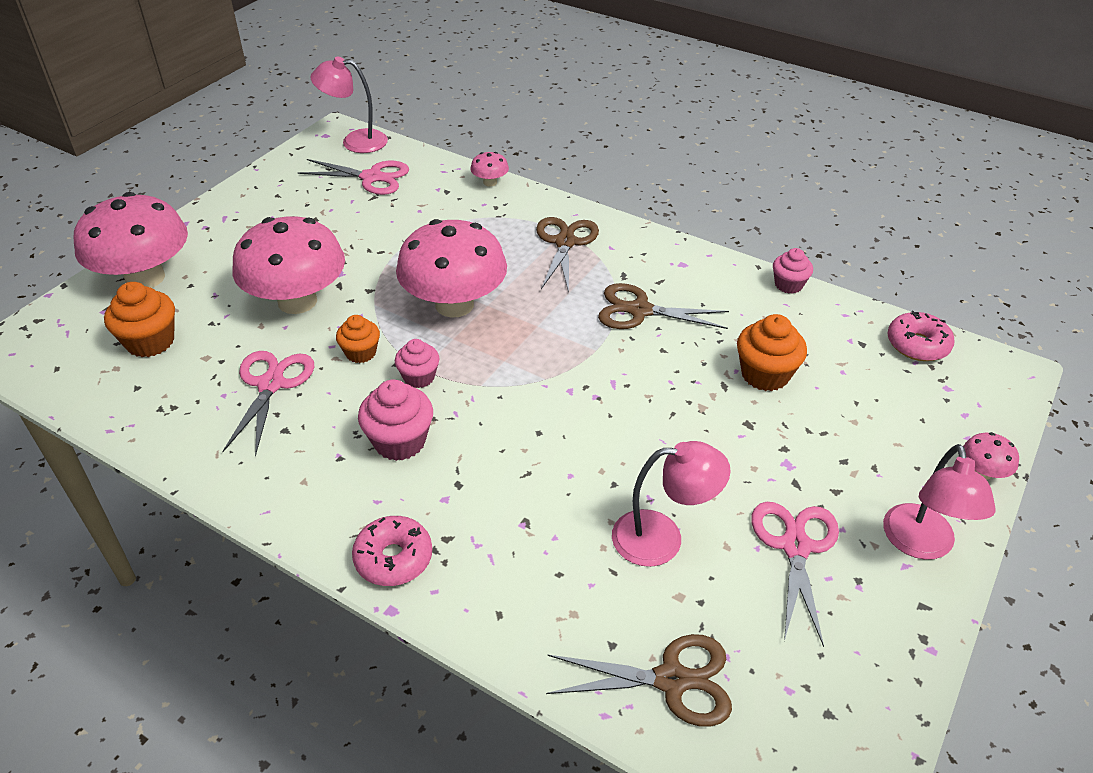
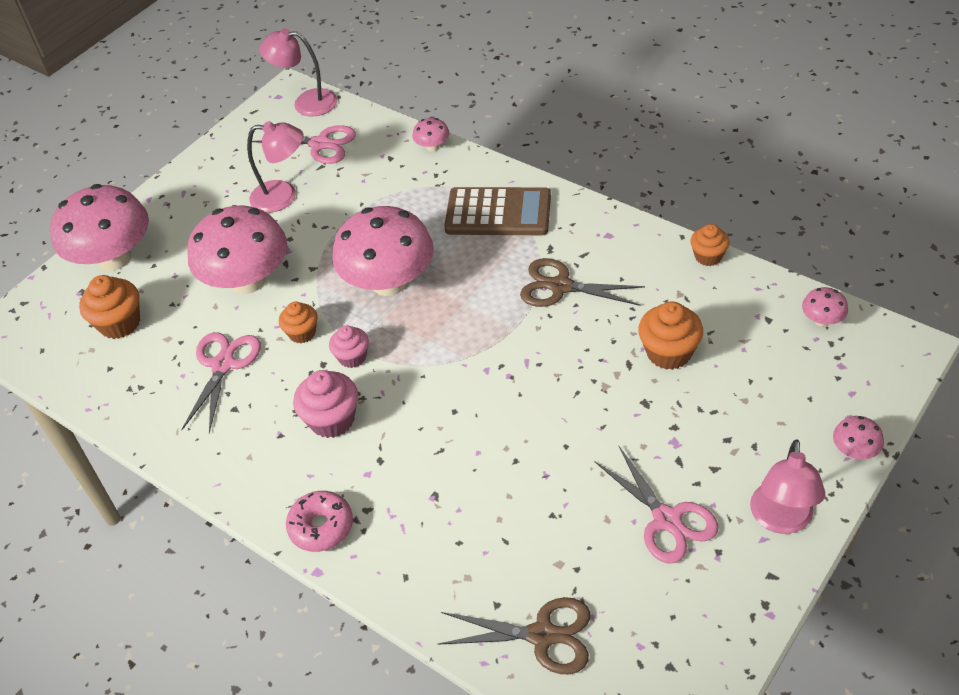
camera: 10 degrees right, 5 degrees up
(565, 242) = (498, 213): brown scissors -> brown calculator
(662, 538) = (551, 511): pink lamp -> pink lamp (283, 196)
(788, 285) = (708, 256): pink cupcake -> orange cupcake
(795, 546) = (667, 520): pink scissors -> pink scissors turned 135 degrees clockwise
(917, 345) = (822, 320): pink donut -> pink mushroom

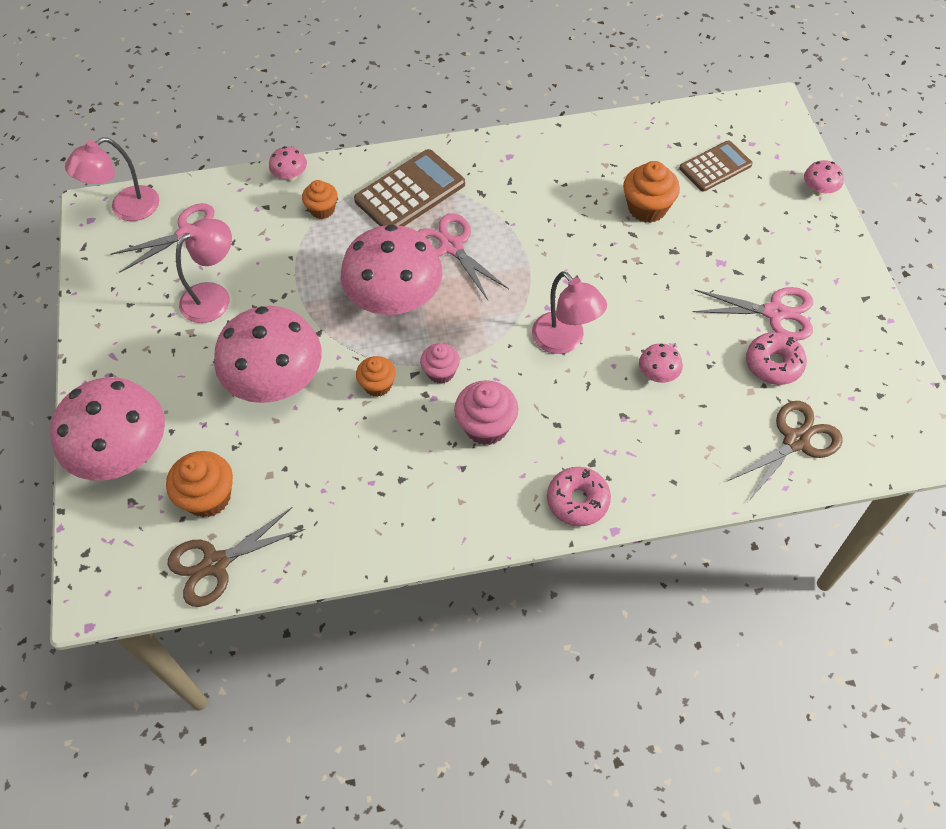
camera: 50 degrees left, 10 degrees up
(223, 364) = (346, 456): pink scissors -> pink scissors (451, 246)
(560, 286) = (522, 214): brown scissors -> brown scissors (215, 564)
(608, 559) = (773, 364): none -> pink donut
(708, 256) = (592, 127): orange cupcake -> orange cupcake (322, 209)
(777, 362) = (715, 167): none -> brown calculator
(781, 520) = (831, 261): pink lamp -> pink lamp (565, 341)
(822, 320) = (708, 122): pink mushroom -> pink mushroom (658, 374)

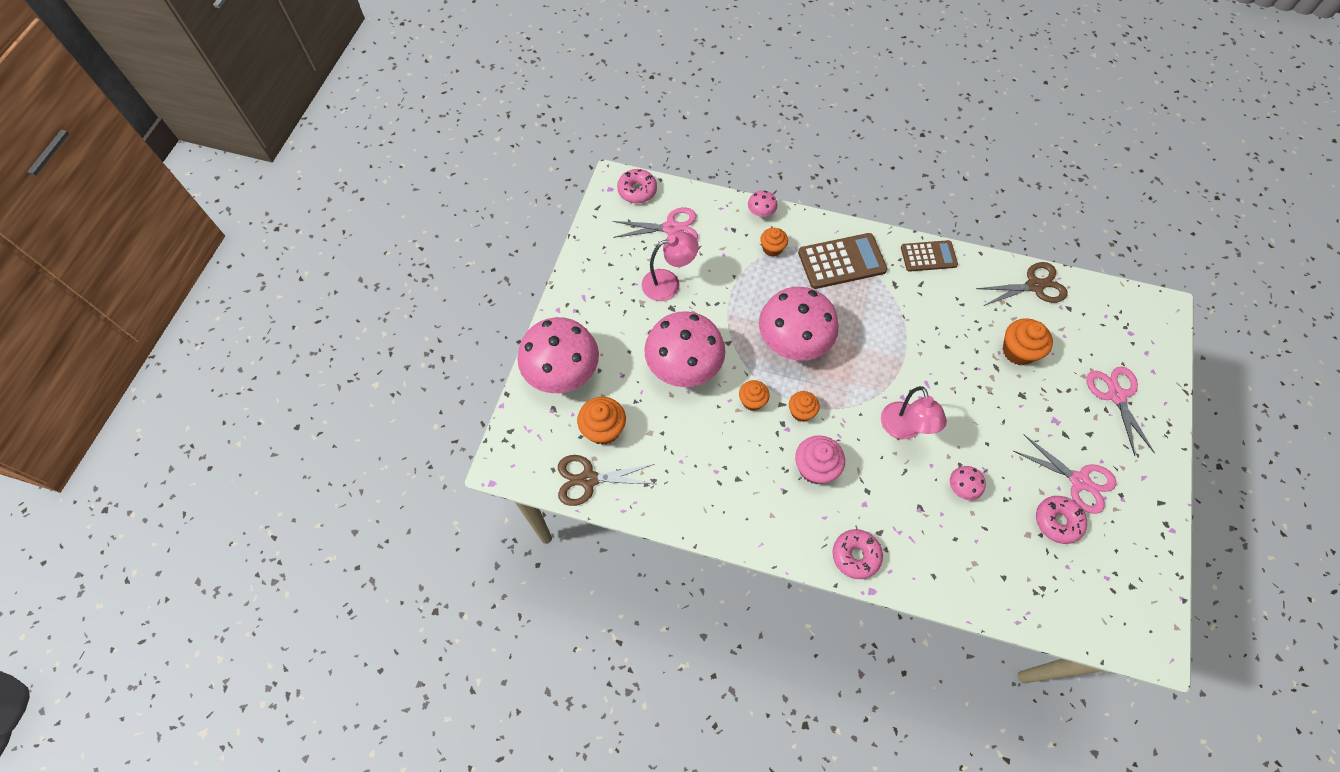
camera: 25 degrees right, 5 degrees up
(126, 209) = (637, 190): pink lamp -> pink donut
(441, 372) = (801, 412): pink cupcake -> orange cupcake
(451, 246) = (853, 317): pink scissors -> pink scissors (1116, 395)
(715, 167) = (1090, 340): brown calculator -> brown calculator (928, 256)
(796, 440) = (1044, 590): brown scissors -> brown scissors (1035, 285)
(819, 190) = (1167, 396): pink mushroom -> none

